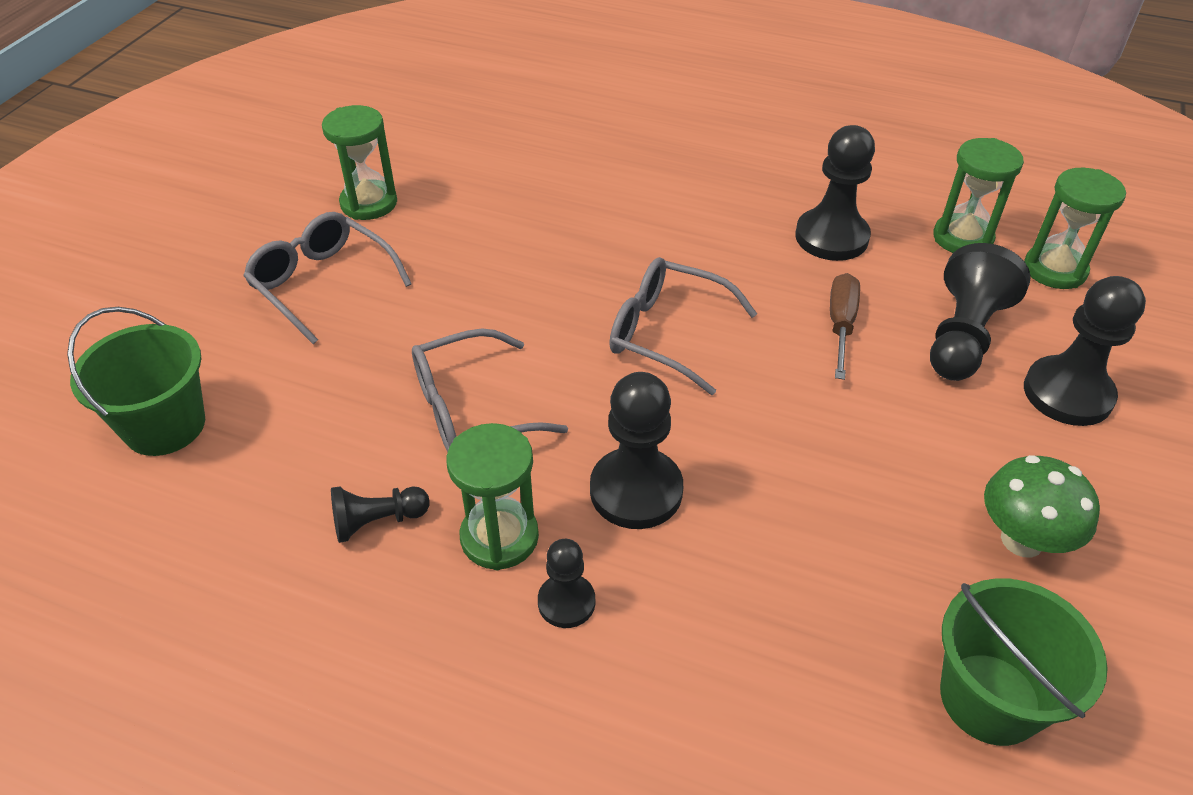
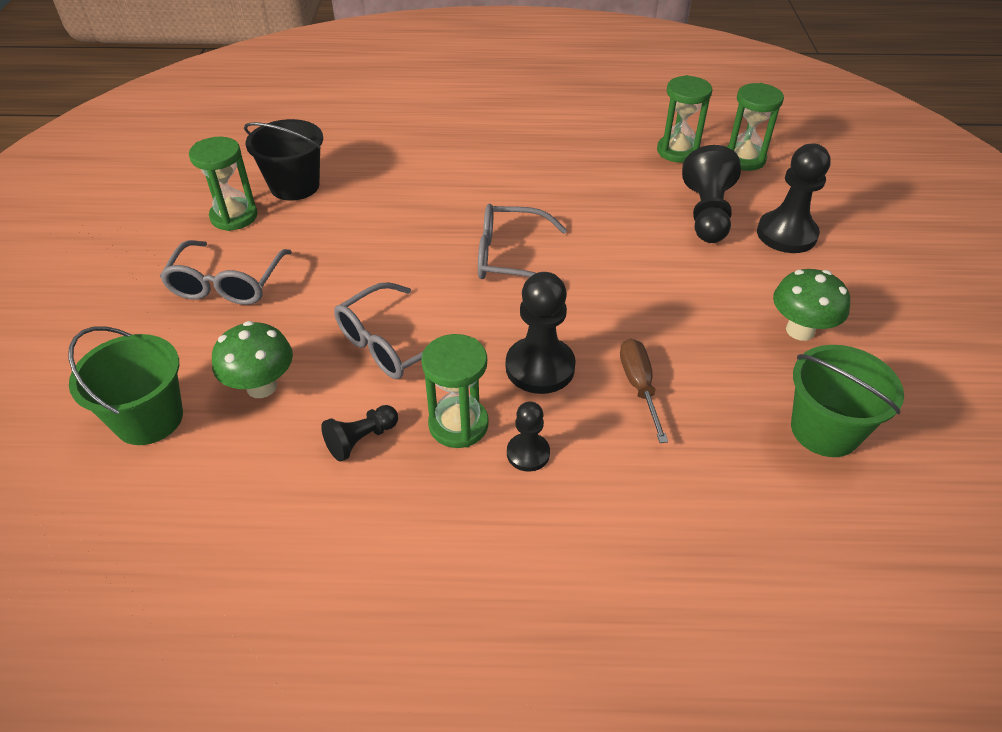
camera: 20 degrees left, 0 degrees up
(300, 421) = (261, 386): none -> green mushroom
(323, 284) = (227, 283): grey glasses -> grey glasses turned 105 degrees counterclockwise
(454, 180) = (295, 186): none -> black bucket
(831, 237) = (592, 169): black pawn -> none
(841, 325) = (625, 225): brown screwdriver -> brown screwdriver (639, 386)

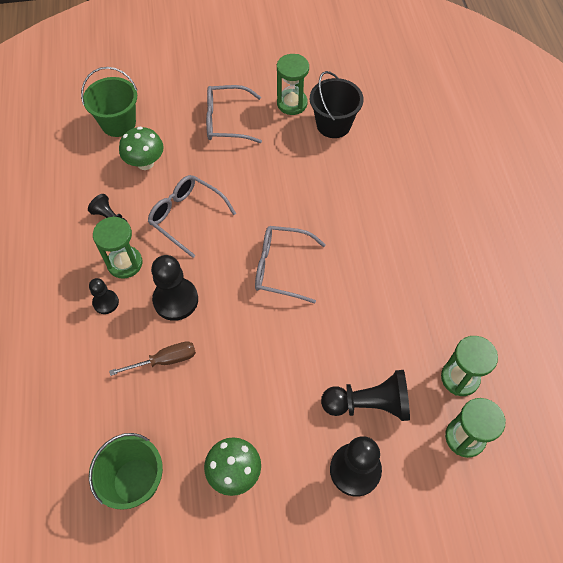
camera: 80 degrees right, 15 degrees up
(511, 258) = (281, 268): grey glasses -> grey glasses turned 75 degrees counterclockwise

